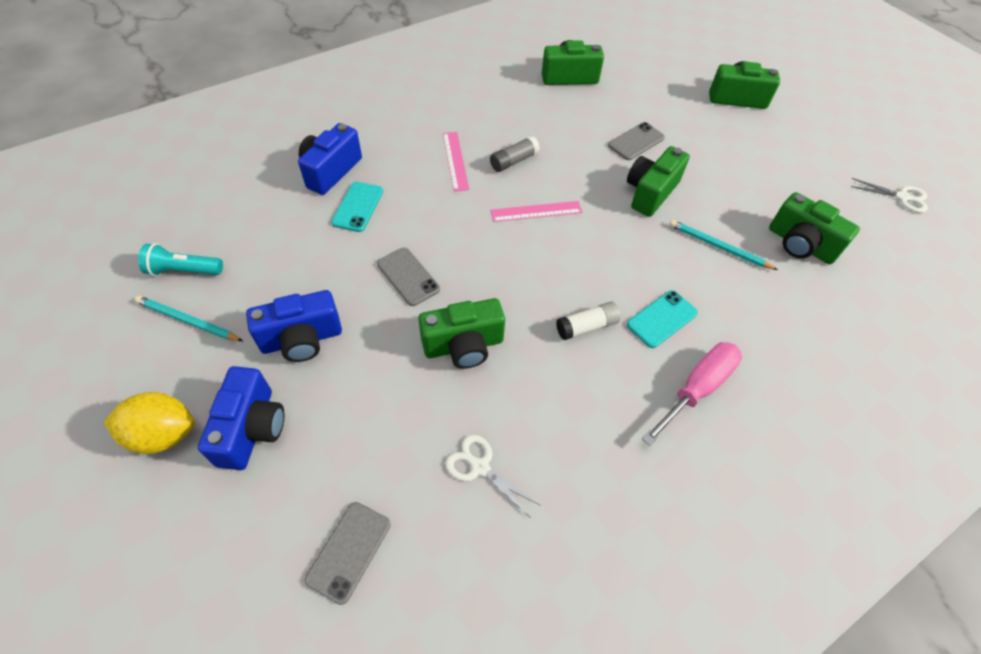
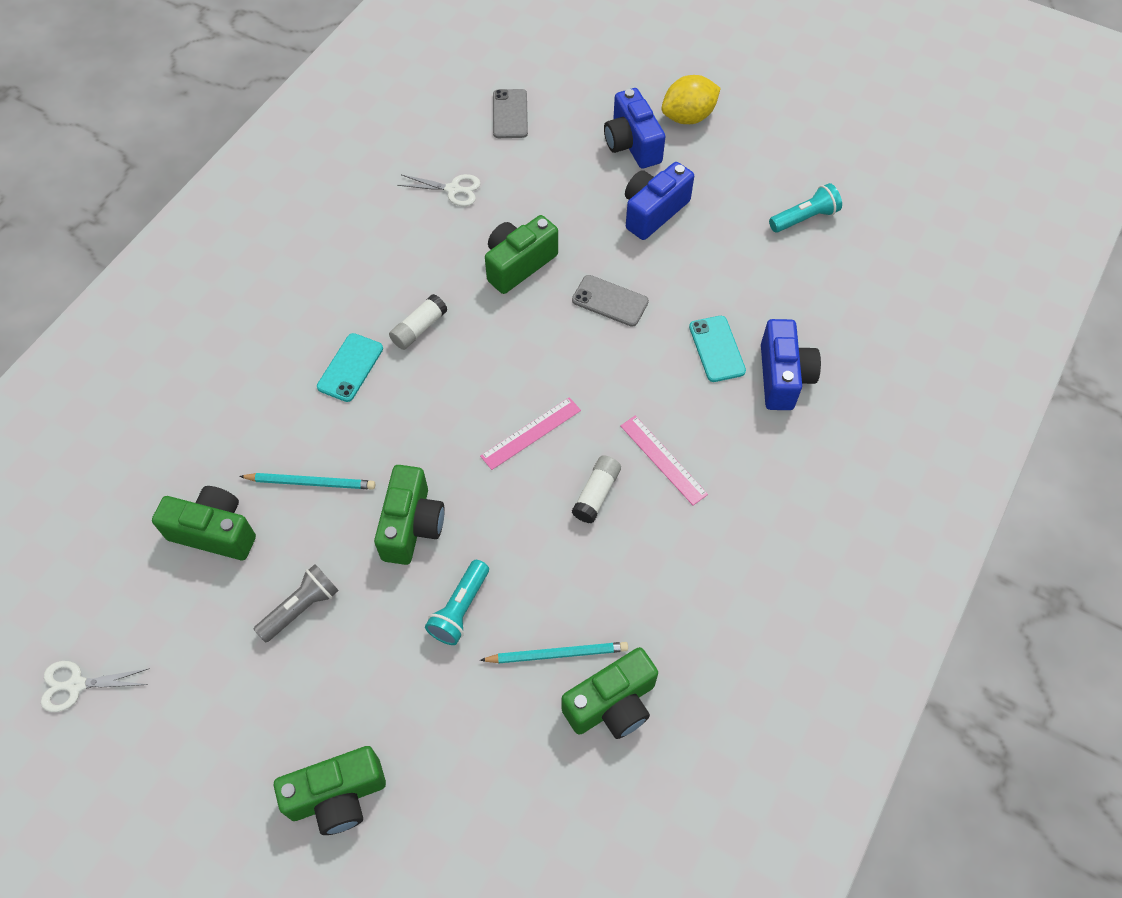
camera: 155 degrees right, 5 degrees up
(188, 321) = (755, 185): turquoise pencil -> turquoise pencil (557, 654)
(513, 161) = (596, 494): grey glue stick -> white glue stick
(636, 141) = (460, 609): grey phone -> turquoise flashlight
(697, 389) = (300, 316): pink screwdriver -> none
(741, 179) = (301, 608): none -> grey flashlight

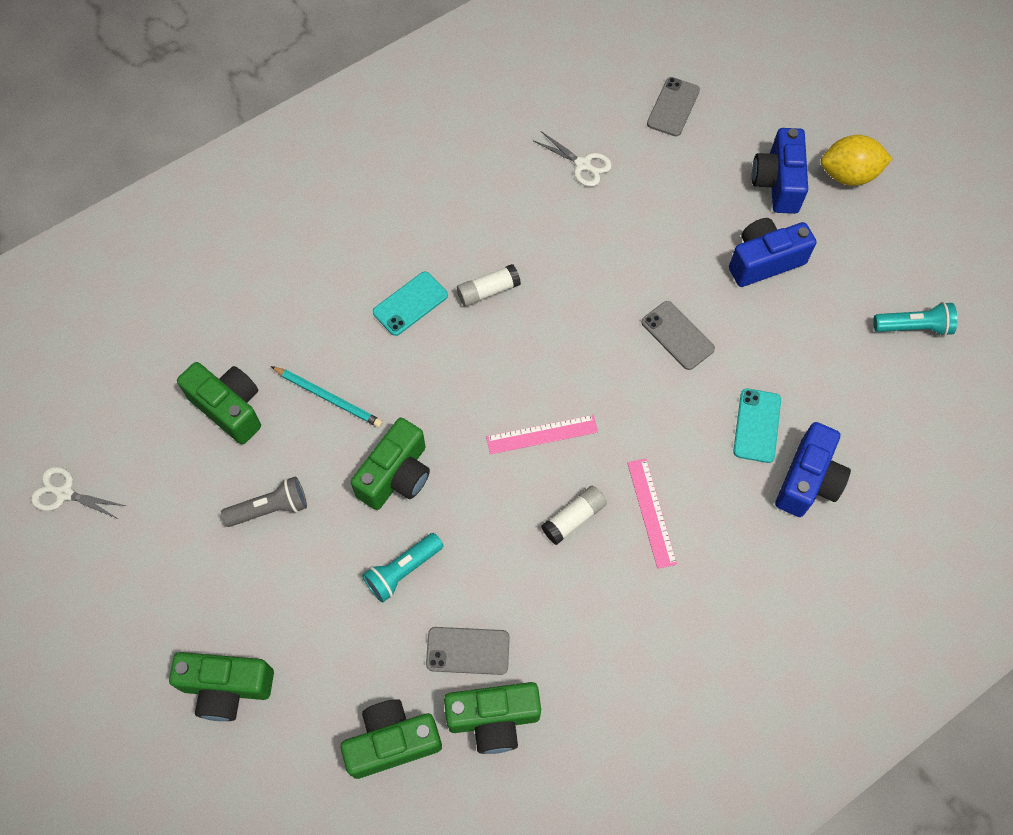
camera: 25 degrees right, 5 degrees up
(518, 264) = (609, 264): green camera -> green camera (392, 742)
(557, 654) = (468, 651): turquoise pencil -> grey phone

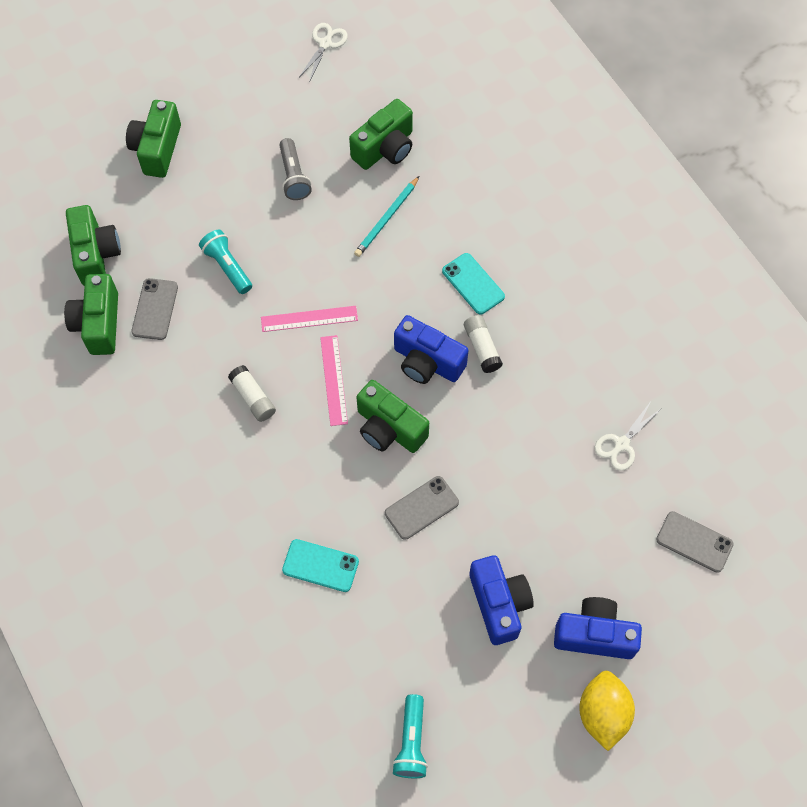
camera: 95 degrees right, 0 degrees up
(396, 475) = (310, 266): green camera -> green camera (389, 428)
(651, 512) = (249, 461): pink ruler -> pink ruler (309, 319)
(807, 480) = (260, 602): blue camera -> blue camera (427, 362)

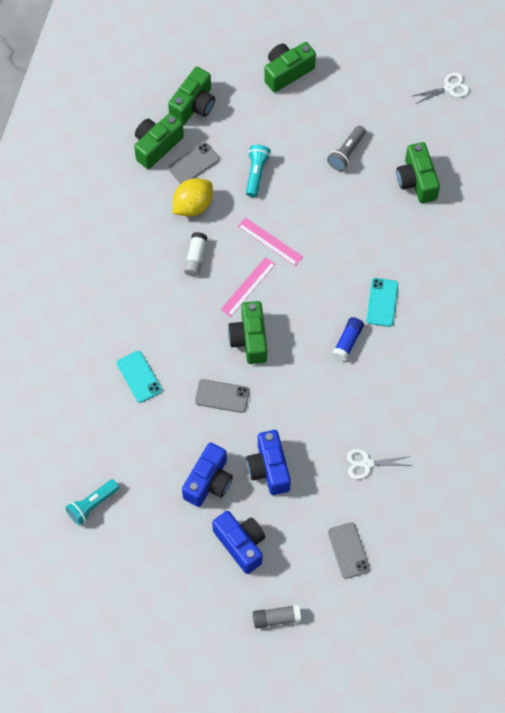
camera: 45 degrees right, 0 degrees up
(385, 148) = (416, 181): green camera -> green camera turned 75 degrees clockwise
(387, 219) = (373, 223): turquoise pencil -> none
(427, 362) = (309, 322): blue camera -> blue camera (269, 469)
(482, 348) = (347, 342): white glue stick -> blue glue stick
(602, 713) = (202, 585): yellow lemon -> yellow lemon (193, 206)
(703, 674) = (276, 618): none -> grey glue stick

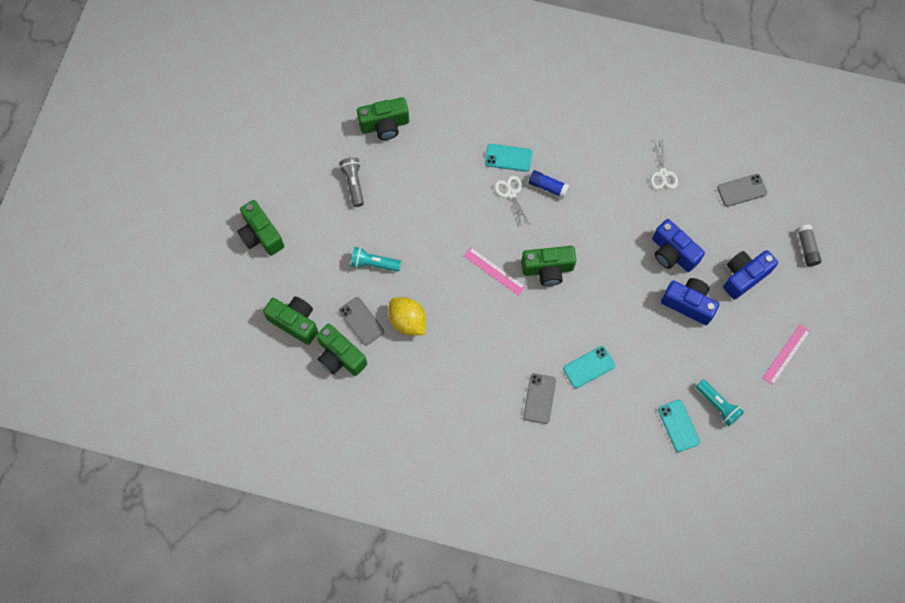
camera: 90 degrees left, 5 degrees up
(71, 463) = (678, 425): none -> turquoise phone
(195, 258) = (464, 318): white glue stick -> none
(222, 396) = (605, 293): grey phone -> grey phone (539, 398)
(269, 469) = (672, 253): blue camera -> blue camera turned 60 degrees clockwise
(270, 241) = (447, 251): pink ruler -> pink ruler (786, 354)
(346, 153) = (353, 184): grey flashlight -> grey flashlight turned 135 degrees counterclockwise
(449, 88) = (286, 94): white scissors -> white scissors (511, 193)

